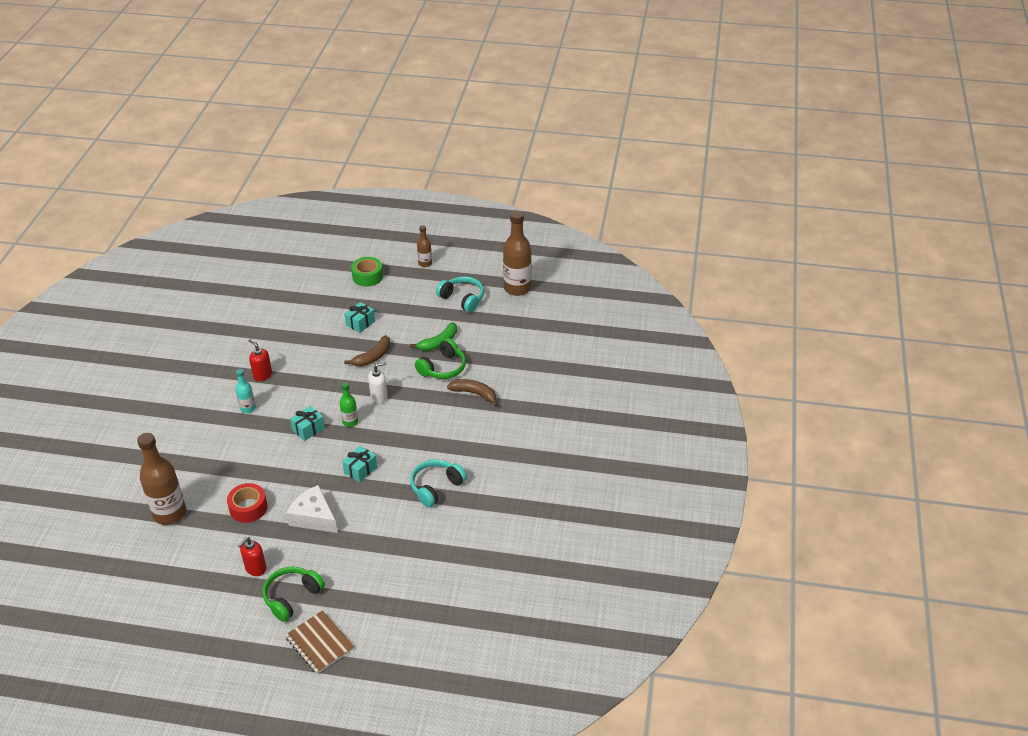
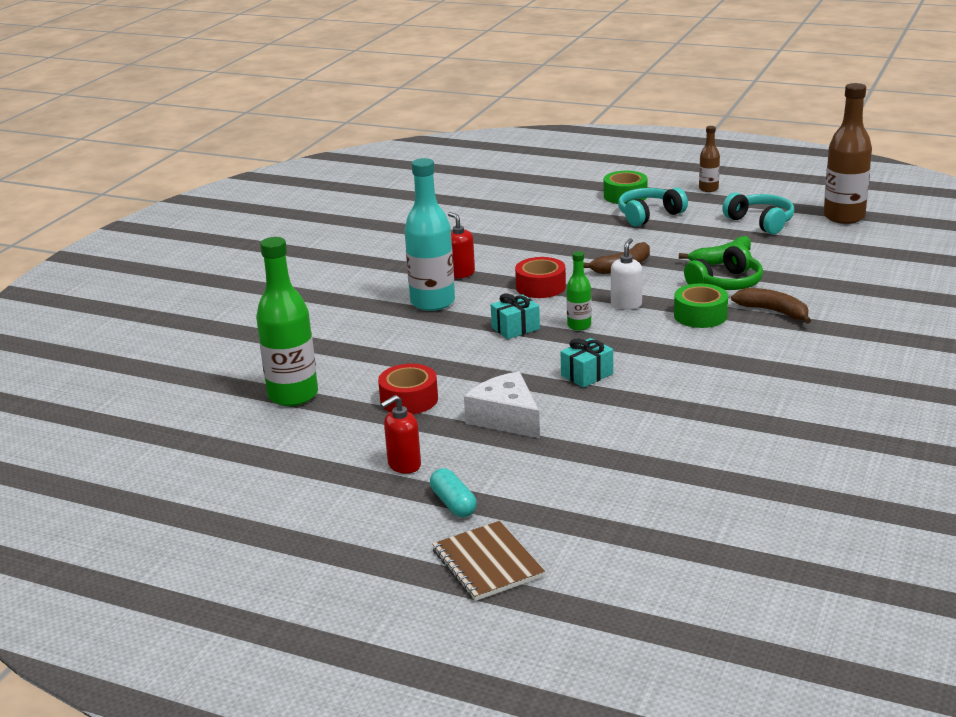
camera: 15 degrees right, 15 degrees down
(170, 513) = (293, 395): brown bottle -> green bottle
(248, 408) = (432, 302): turquoise bottle -> turquoise bottle, size x1.96
(292, 597) = (453, 503): green headphones -> turquoise capsule
(320, 384) = (540, 287): none -> red tape
(360, 323) = (609, 235): turquoise gift -> none
(379, 396) = (626, 304): white soap dispenser -> white soap dispenser turned 60 degrees counterclockwise
(428, 403) = (700, 315): none -> green tape
(436, 487) = (704, 403): turquoise headphones -> turquoise headphones (649, 215)

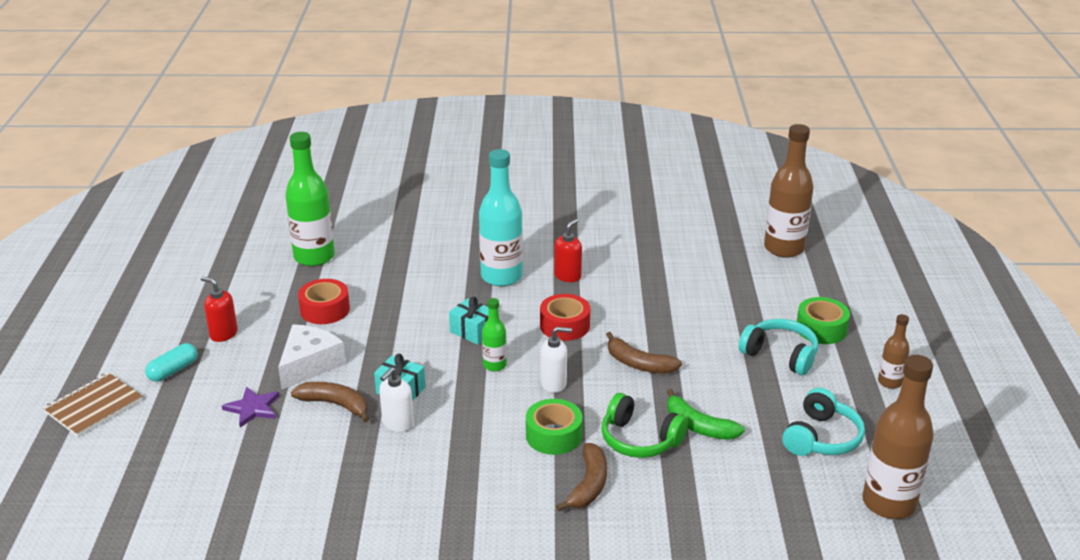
camera: 65 degrees right, 5 degrees up
(500, 186) = (784, 248): none -> brown bottle
(562, 457) = (253, 408): none -> purple star
(587, 411) = (335, 405): none -> brown banana
(640, 382) = (397, 424): none -> white soap dispenser

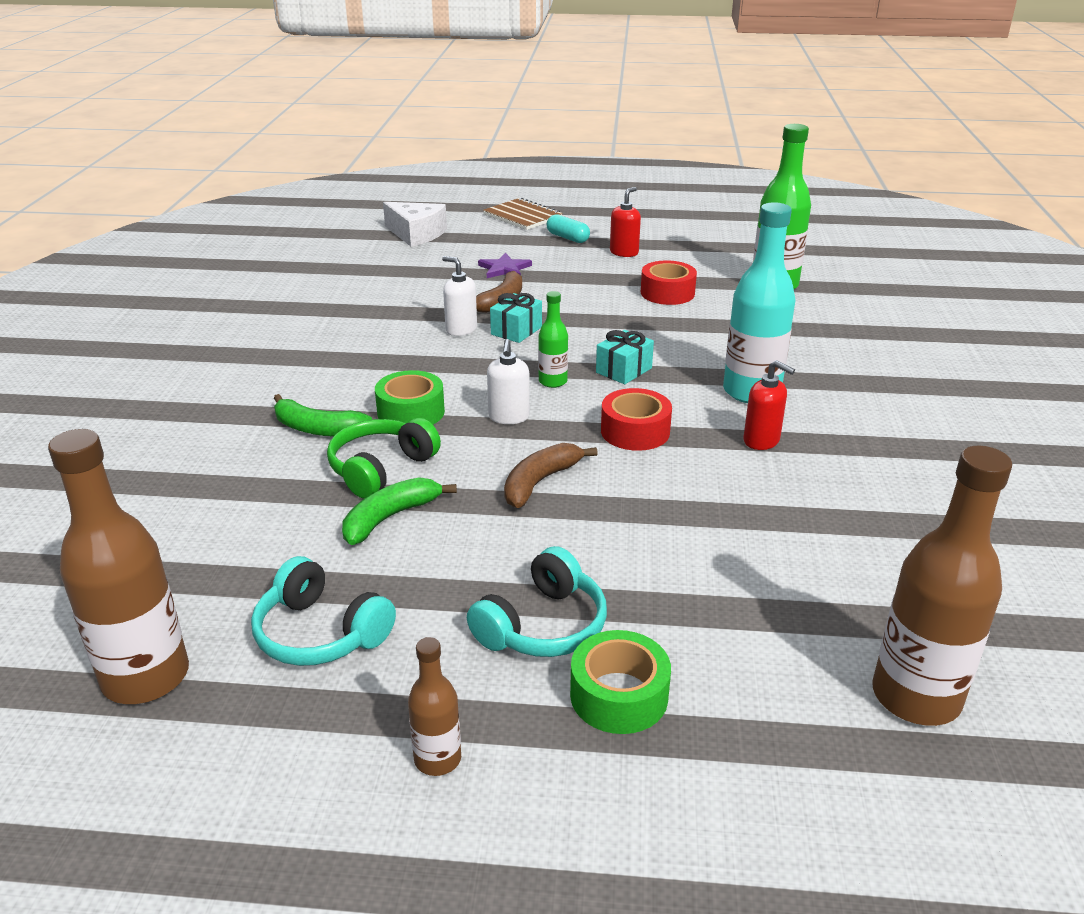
camera: 95 degrees right, 0 degrees up
(309, 364) = (569, 289): white cheese -> white cheese (416, 234)
(588, 485) = (317, 428): brown banana -> green banana

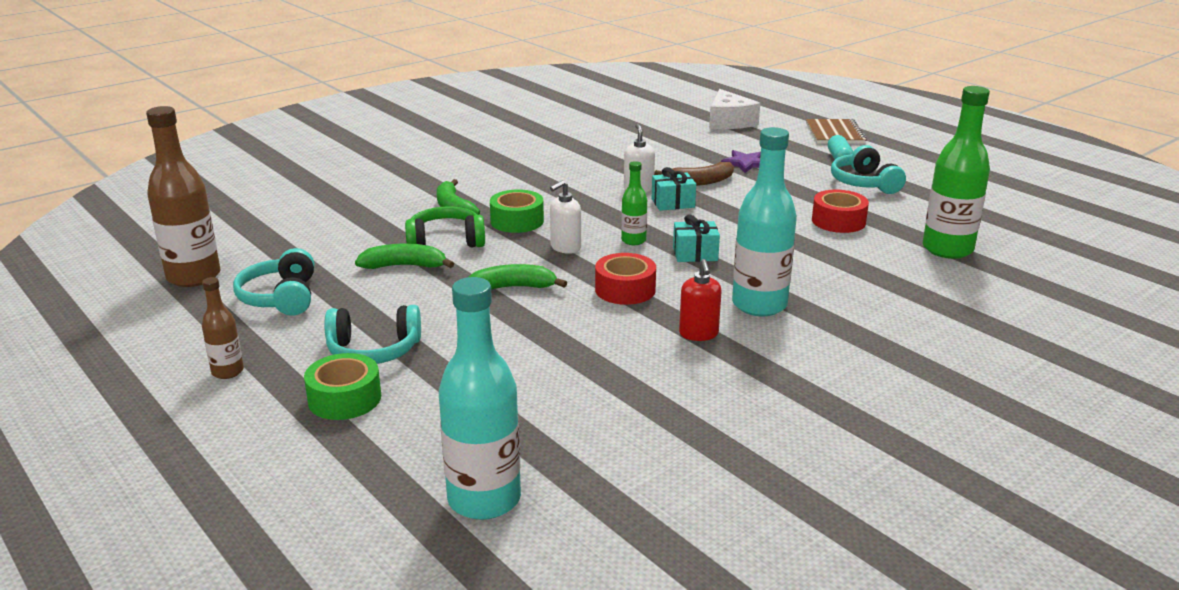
camera: 45 degrees right, 5 degrees down
(540, 482) = (512, 288): brown banana -> green banana
(624, 252) = (864, 183): red soap dispenser -> turquoise headphones
(915, 697) = (484, 499): brown bottle -> turquoise bottle

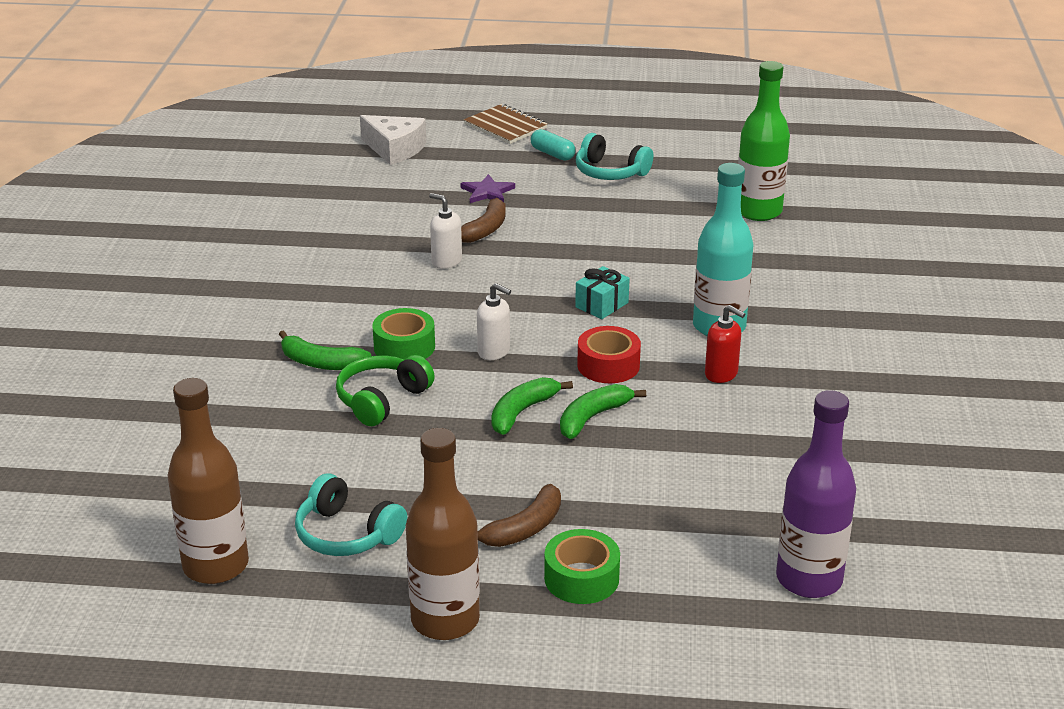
camera: 45 degrees left, 5 degrees up
(227, 372) = (445, 620): brown bottle -> brown bottle, size x1.96
(374, 350) = (523, 528): turquoise headphones -> brown banana
(404, 266) = (394, 443): green banana -> green banana (593, 417)
(484, 499) = (809, 579): turquoise bottle -> purple bottle
(565, 248) = (494, 352): white soap dispenser -> white soap dispenser turned 60 degrees counterclockwise
(633, 240) = (534, 316): green bottle -> none
(673, 203) = (500, 263): turquoise gift -> none
(838, 221) = (650, 220): red tape -> none

